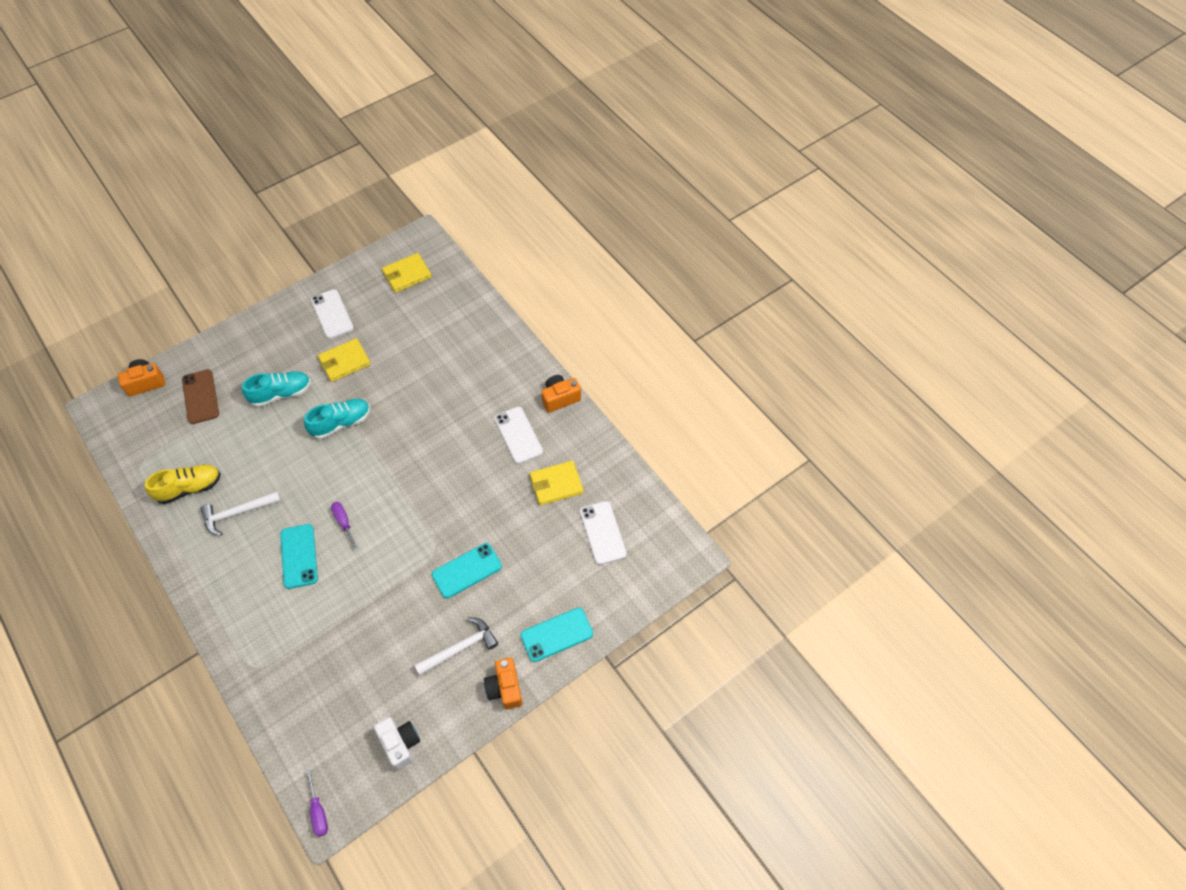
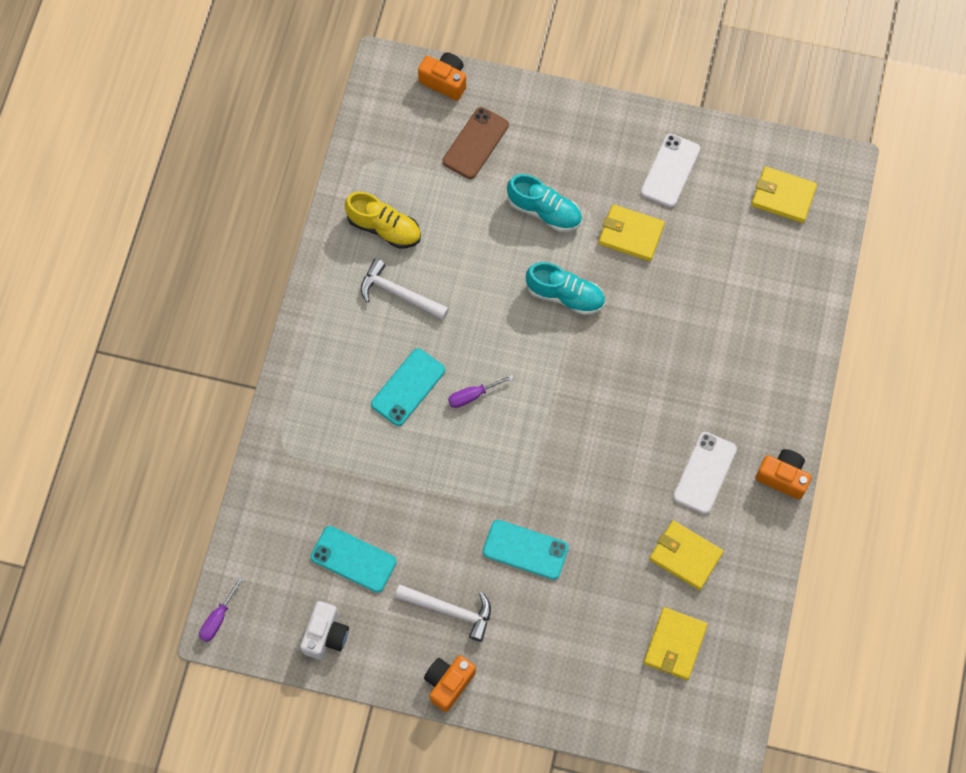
camera: 50 degrees right, 10 degrees up
(344, 522) = (473, 395): purple screwdriver -> purple screwdriver turned 135 degrees counterclockwise
(556, 634) = (537, 687): turquoise phone -> turquoise phone (353, 559)
(603, 533) = (675, 644): white phone -> yellow wallet

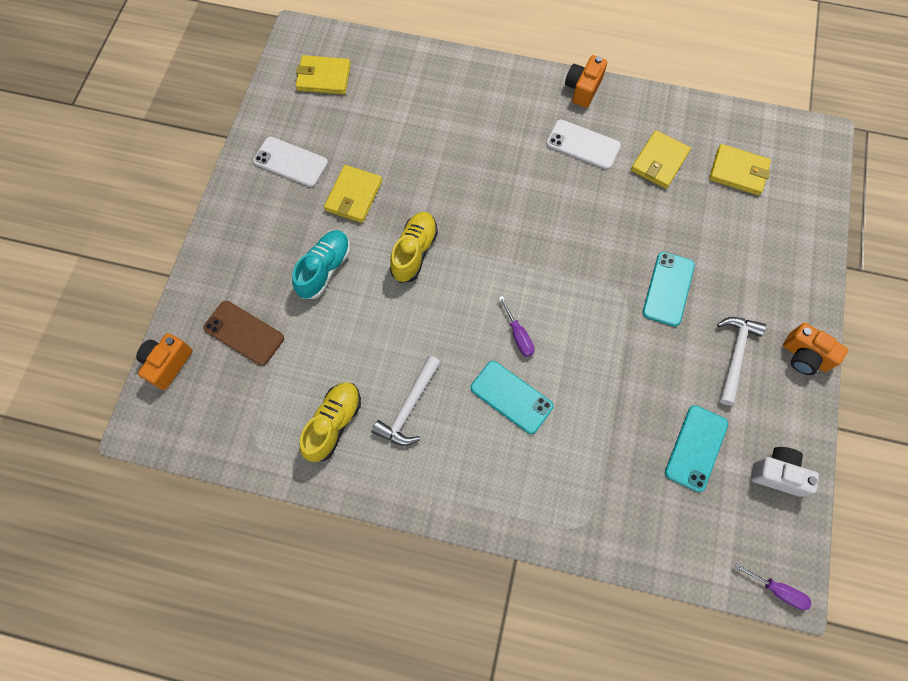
camera: 90 degrees left, 0 degrees up
(565, 295) = (414, 252): turquoise shoe -> yellow shoe
(783, 196) = (323, 77): yellow wallet -> yellow wallet turned 75 degrees clockwise

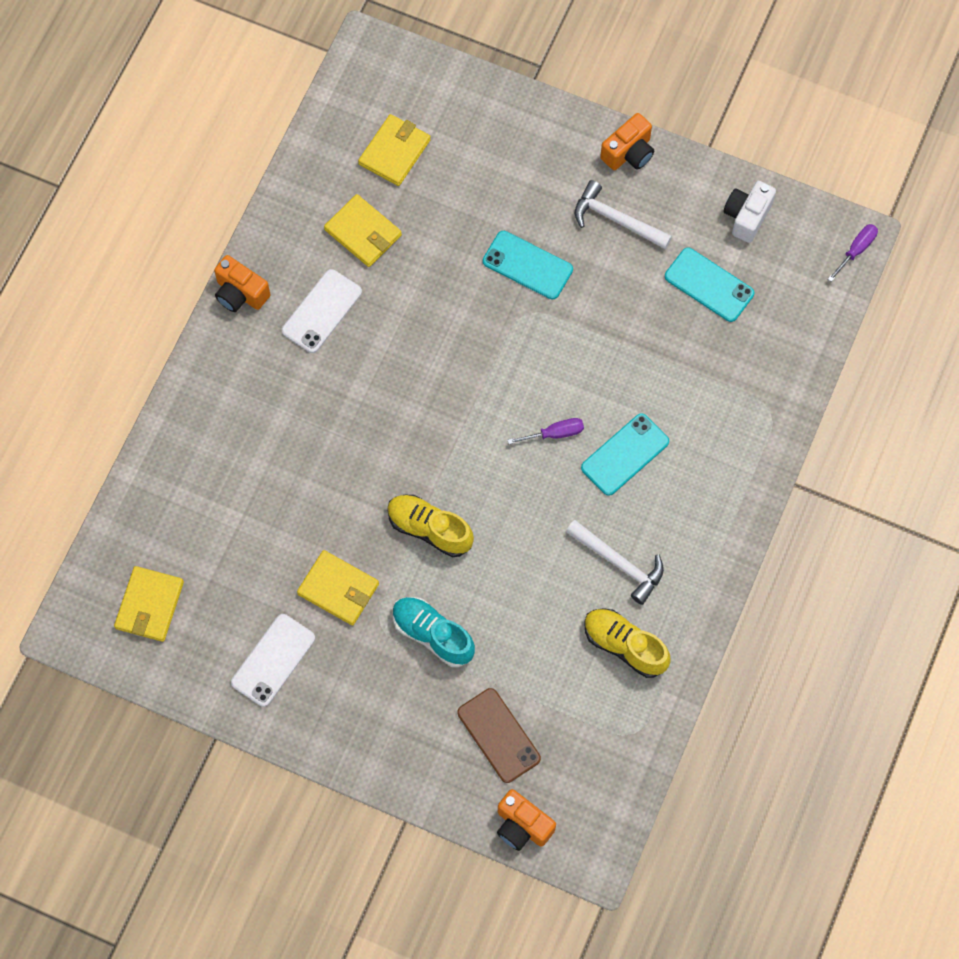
camera: 80 degrees left, 0 degrees up
(244, 333) = (498, 735): brown phone -> brown phone turned 75 degrees counterclockwise

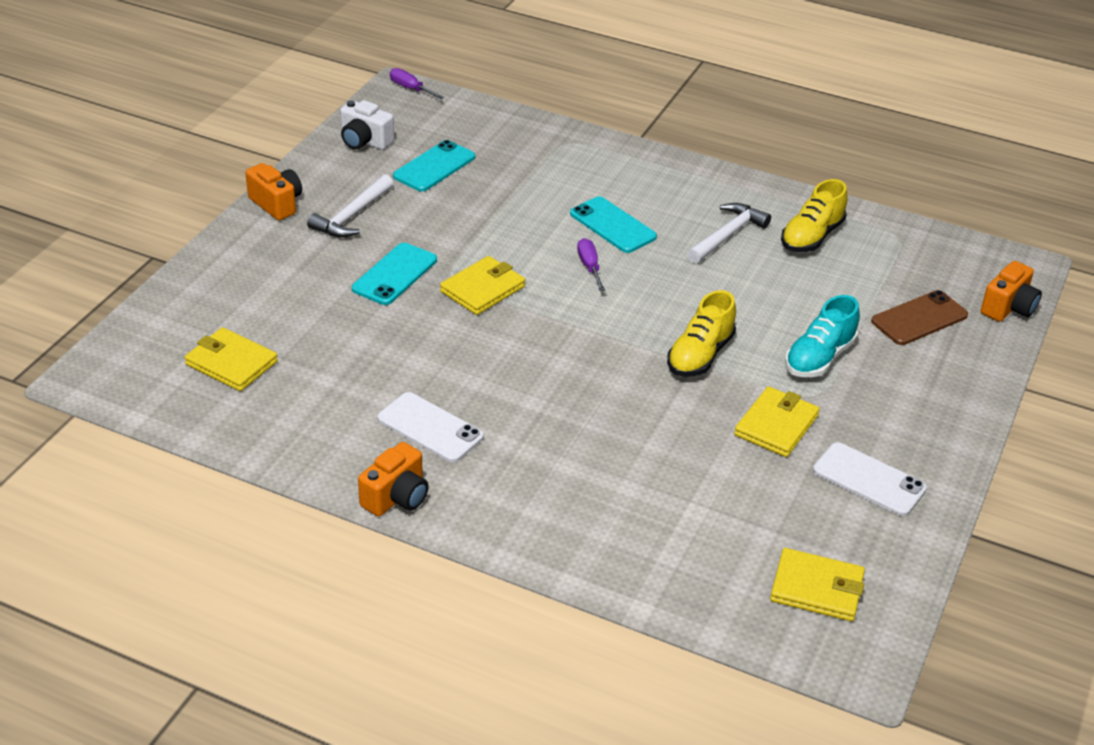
camera: 90 degrees left, 30 degrees down
(363, 232) = (332, 391): yellow wallet -> yellow wallet (482, 289)

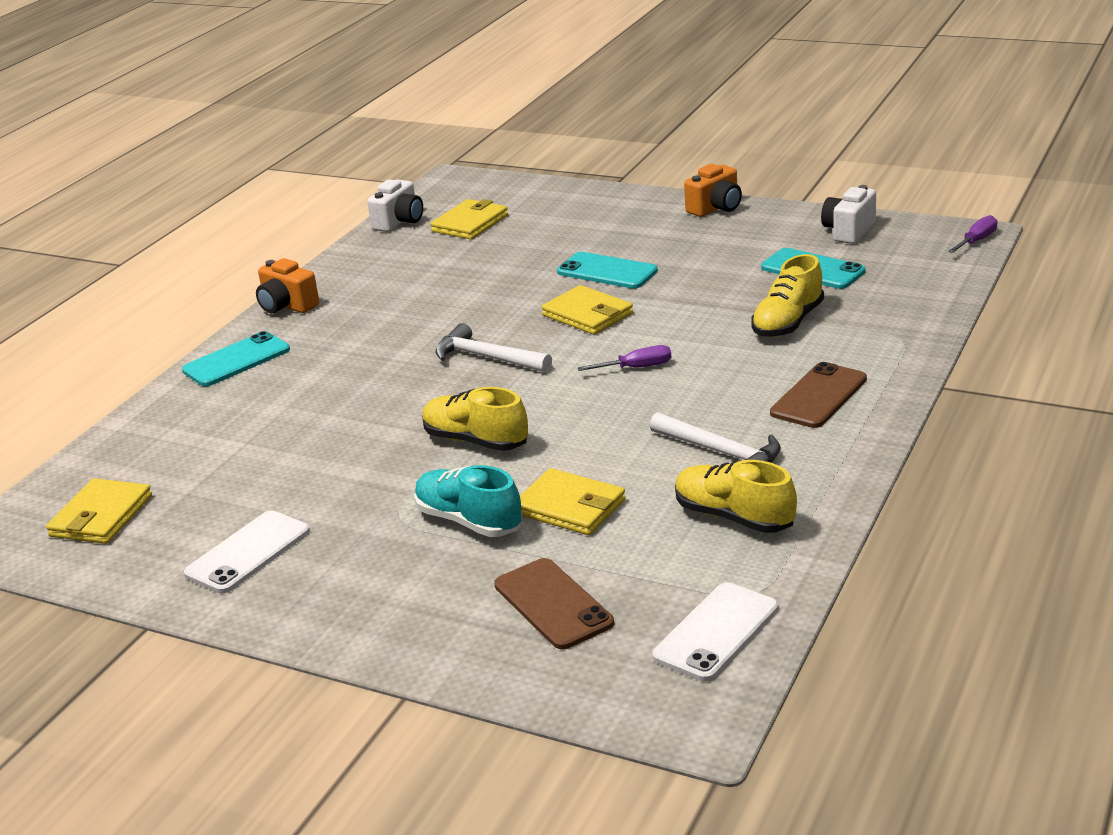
camera: 95 degrees right, 10 degrees down
(198, 418) = (399, 222): none -> white camera
(352, 216) = (704, 242): white hammer -> white hammer (487, 358)
(430, 428) = (374, 310): white phone -> white phone (716, 632)
(528, 188) = (787, 322): none -> yellow shoe
(613, 225) = (724, 376): turquoise phone -> turquoise phone (236, 360)
(650, 186) = (819, 396): none -> brown phone
(776, 425) = (350, 491): yellow wallet -> yellow wallet (570, 507)
(1008, 308) = (584, 692): orange camera -> none

